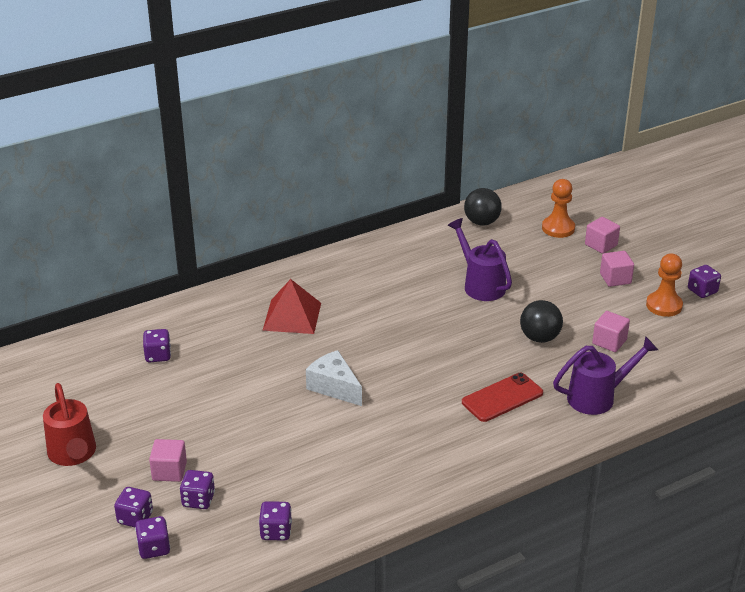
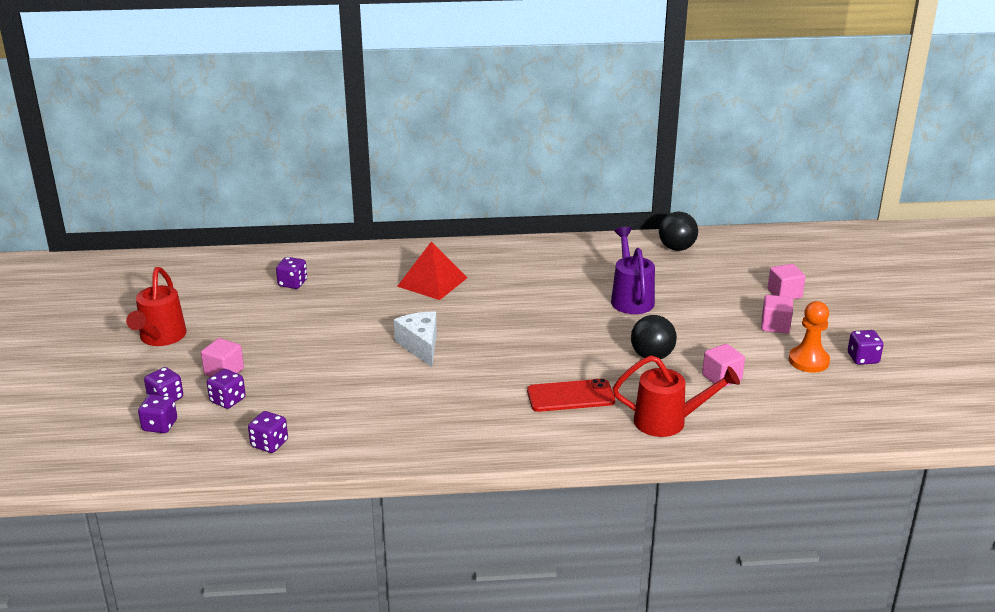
camera: 25 degrees right, 5 degrees down
(558, 228) = (751, 270): orange pawn -> none
(597, 397) = (667, 421): purple watering can -> red watering can

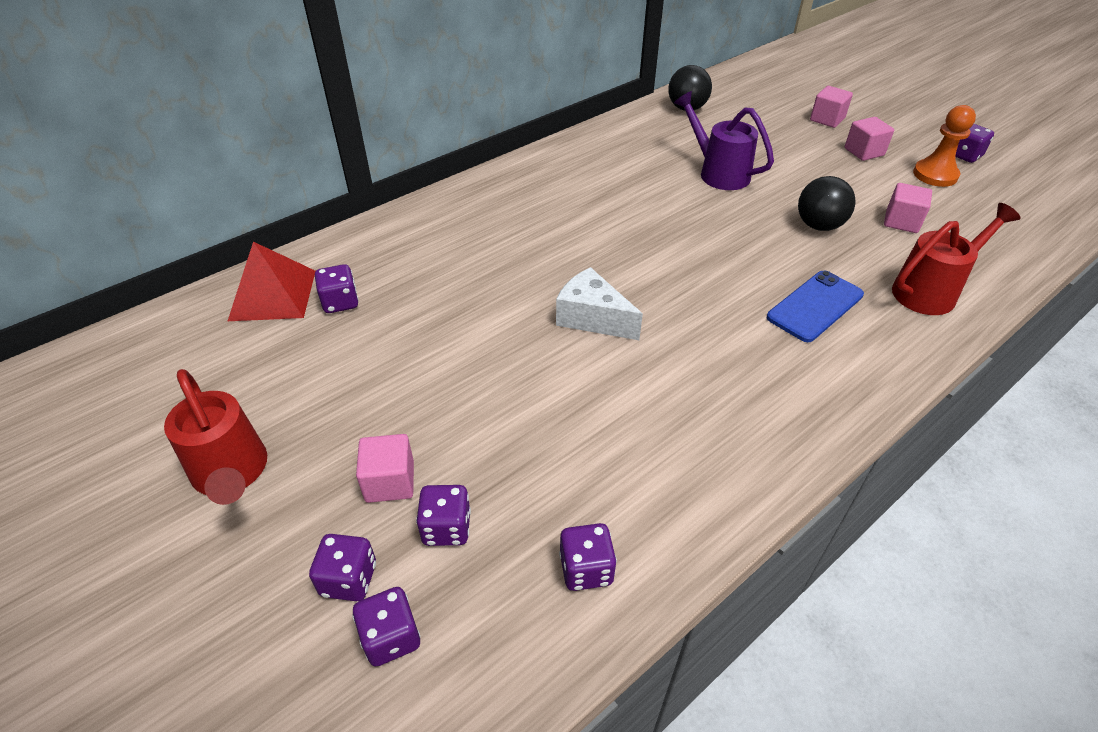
camera: 35 degrees left, 15 degrees up
(432, 282) = (506, 232): red pyramid -> red pyramid (273, 295)
(570, 396) = (815, 306): red phone -> blue phone

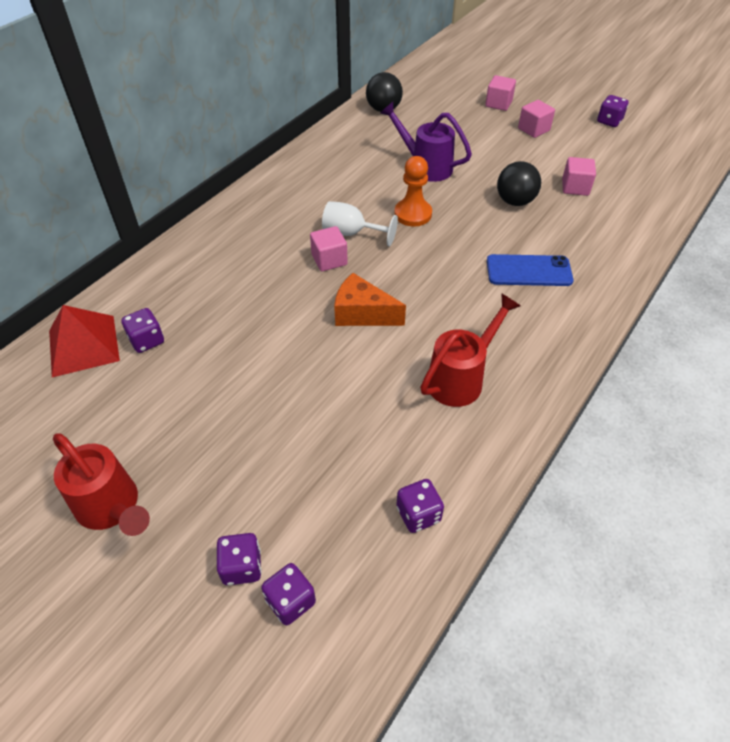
camera: 15 degrees left, 5 degrees up
(390, 482) = (246, 483): pink cube -> pink cube (329, 260)
(446, 528) = (304, 509): purple dice -> none
(592, 318) = (362, 314): white cheese -> orange cheese
(608, 230) = (351, 233): none -> white goblet
(815, 306) = (529, 271): blue phone -> blue phone turned 60 degrees clockwise
(930, 291) = (608, 243): red watering can -> red watering can (460, 378)
(935, 175) = (591, 142): orange pawn -> orange pawn (413, 214)

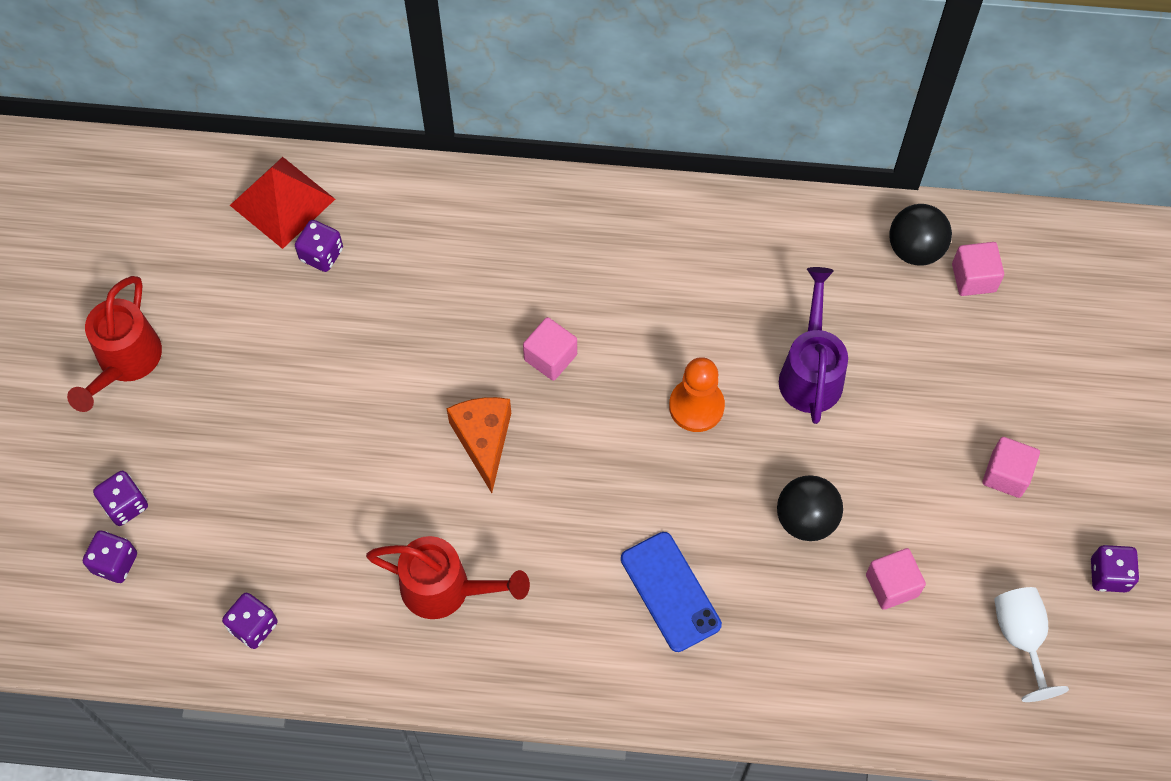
camera: 60 degrees right, 15 degrees up
(351, 233) = (613, 355): white goblet -> white goblet (1021, 638)
(498, 104) = (1045, 396): pink cube -> pink cube (973, 278)

